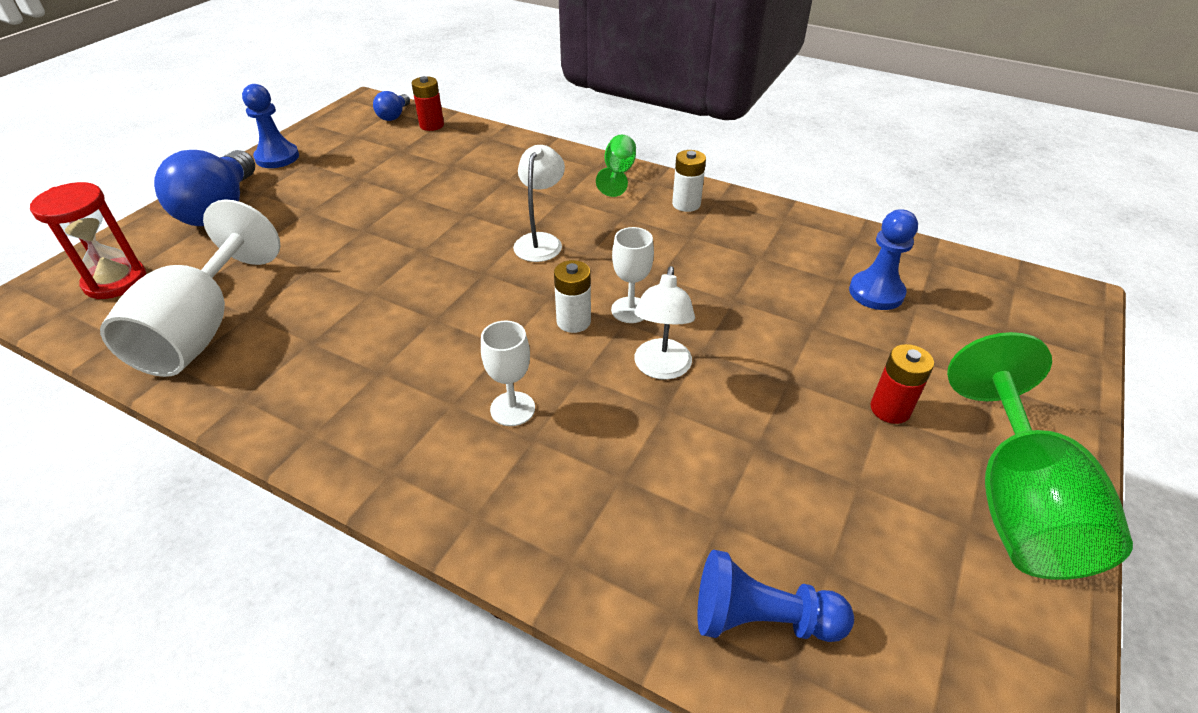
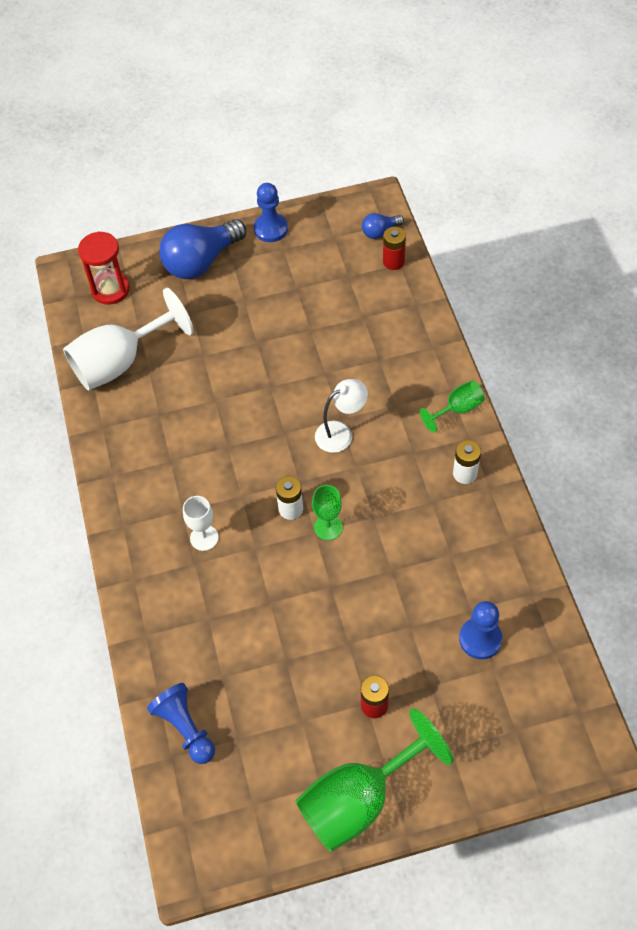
camera: 50 degrees right, 15 degrees up
(630, 310) = (328, 527): white goblet -> green goblet
(661, 368) = (296, 578): white lamp -> none

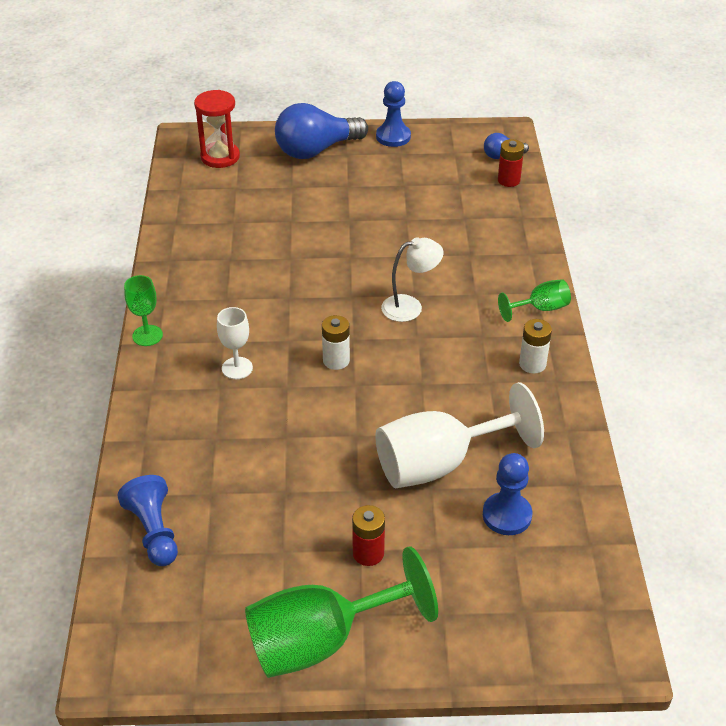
camera: 10 degrees right, 15 degrees down
(120, 362) = (207, 213): white goblet -> white goblet (439, 464)
(328, 527) = (370, 383): green goblet -> green goblet (147, 335)

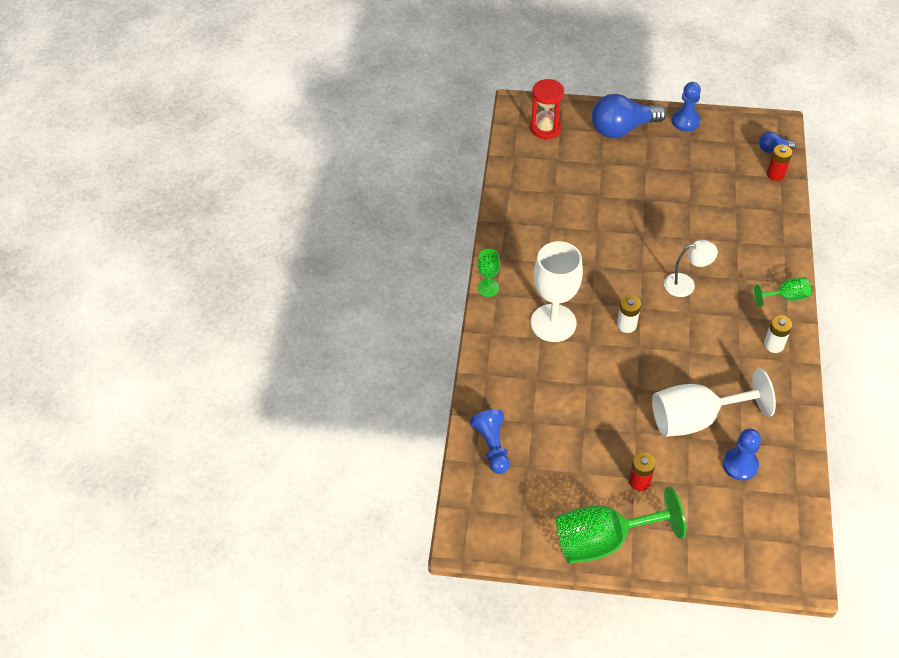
camera: 10 degrees right, 10 degrees up
(237, 368) = (553, 323): white goblet -> white goblet, size x2.02

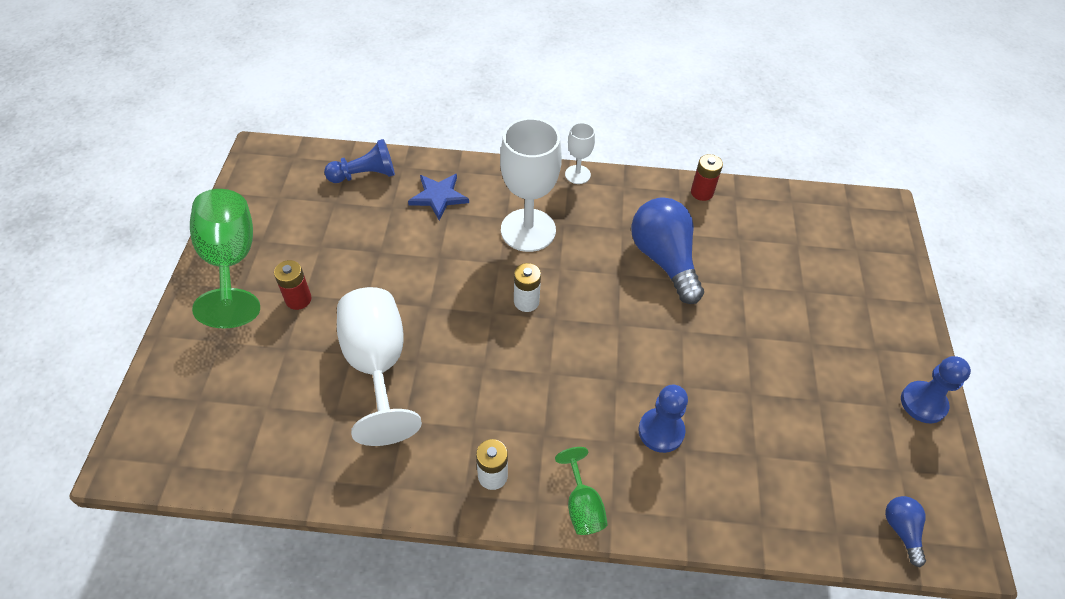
camera: 85 degrees right, 0 degrees up
(488, 288) = (577, 174): green goblet -> white goblet
(518, 387) = (438, 197): none -> blue star
(545, 128) = (852, 234): red hourglass -> none
(622, 129) = (879, 320): blue light bulb -> blue light bulb (664, 259)
(686, 284) = (597, 374): white lamp -> none
(740, 465) = (301, 408): blue pawn -> blue pawn (661, 431)
(775, 174) = (842, 526): red battery -> red battery (702, 192)

